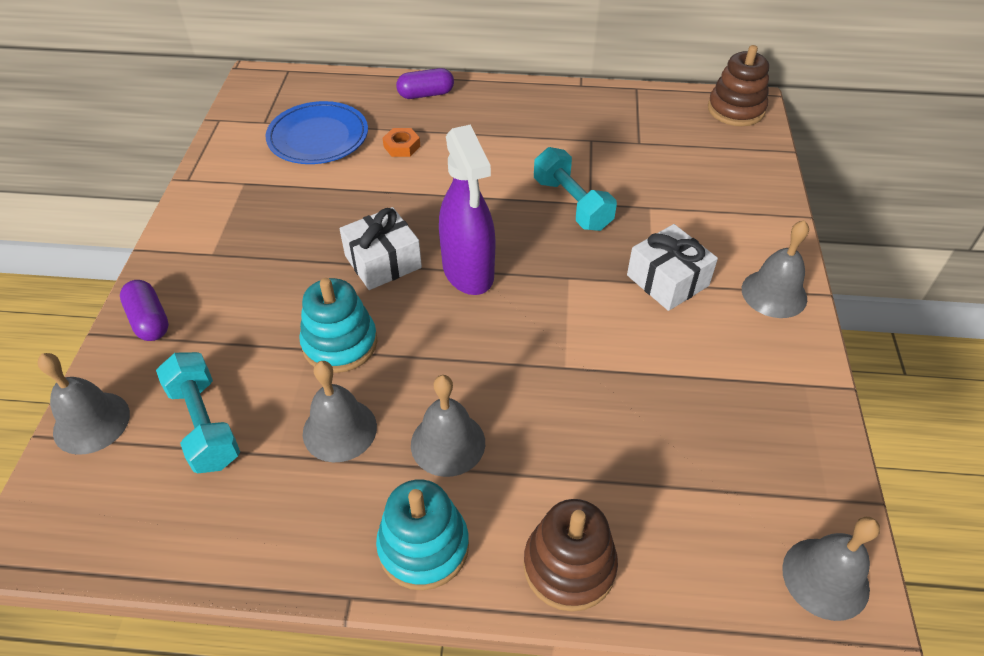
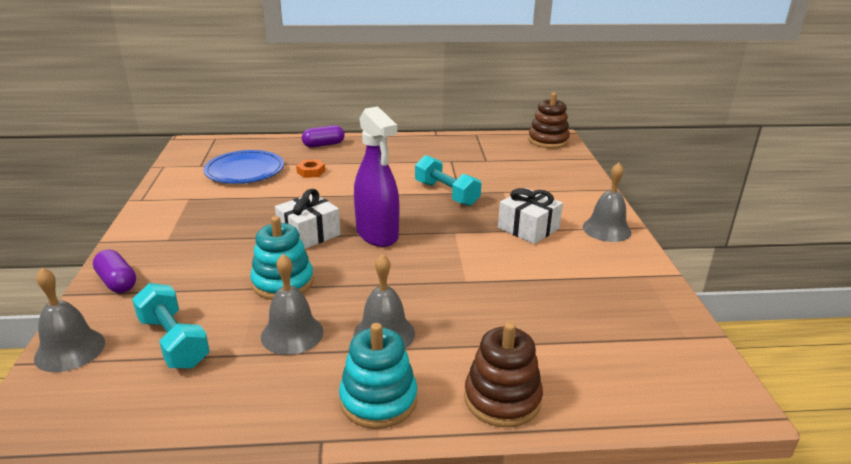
camera: 10 degrees left, 20 degrees down
(825, 578) = (702, 383): grey bell -> none

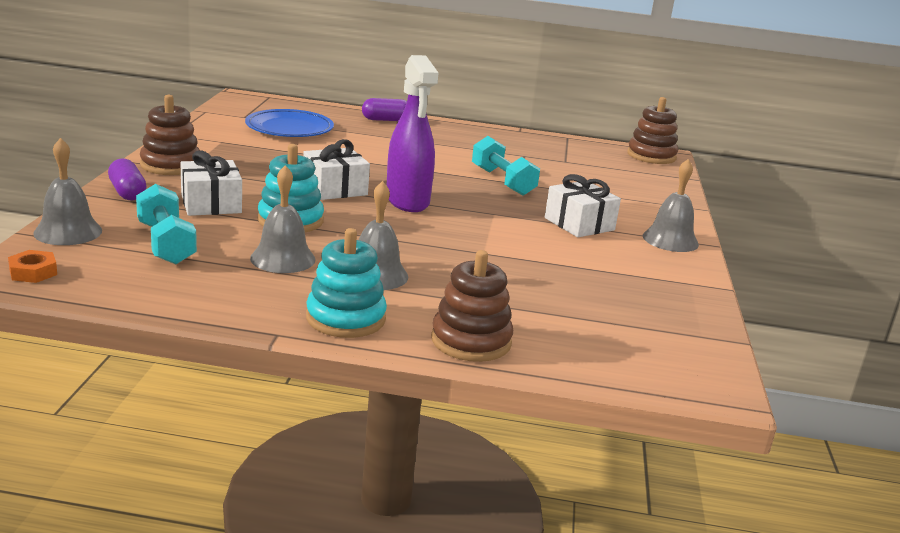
camera: 10 degrees right, 5 degrees down
(149, 238) = (170, 165): none -> brown stacking toy
(202, 278) = (211, 204): none -> white gift
(311, 172) = (360, 140): orange nut -> orange nut (33, 272)

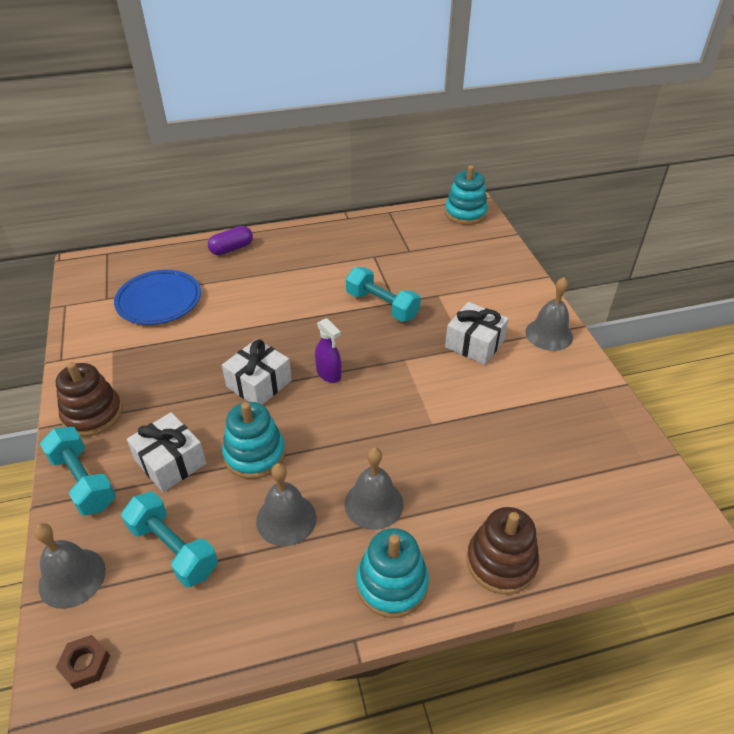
camera: 20 degrees left, 20 degrees up
(33, 272) = (85, 664): orange nut -> brown nut
(127, 192) = (83, 481): purple capsule -> turquoise dumbbell
(407, 201) = (329, 374): purple spray bottle -> purple spray bottle, size x0.53
(651, 156) = (465, 213): brown stacking toy -> turquoise stacking toy

